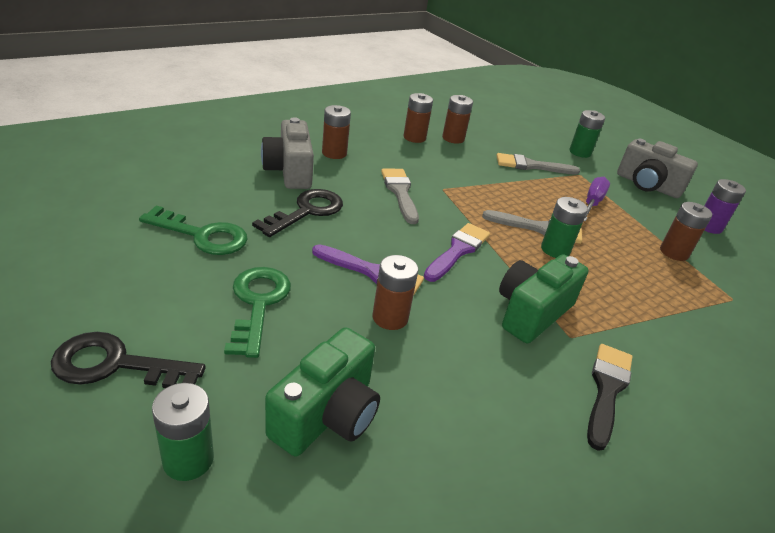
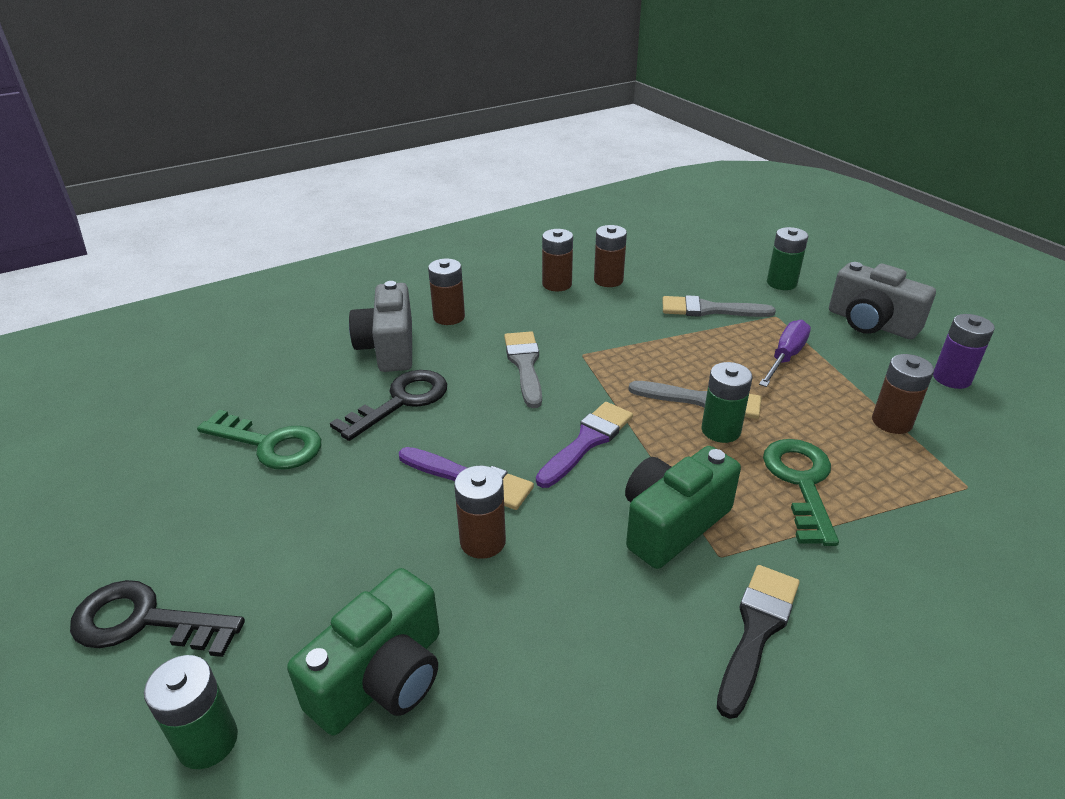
camera: 10 degrees right, 0 degrees up
(258, 304) = (321, 532): green key -> green key (801, 483)

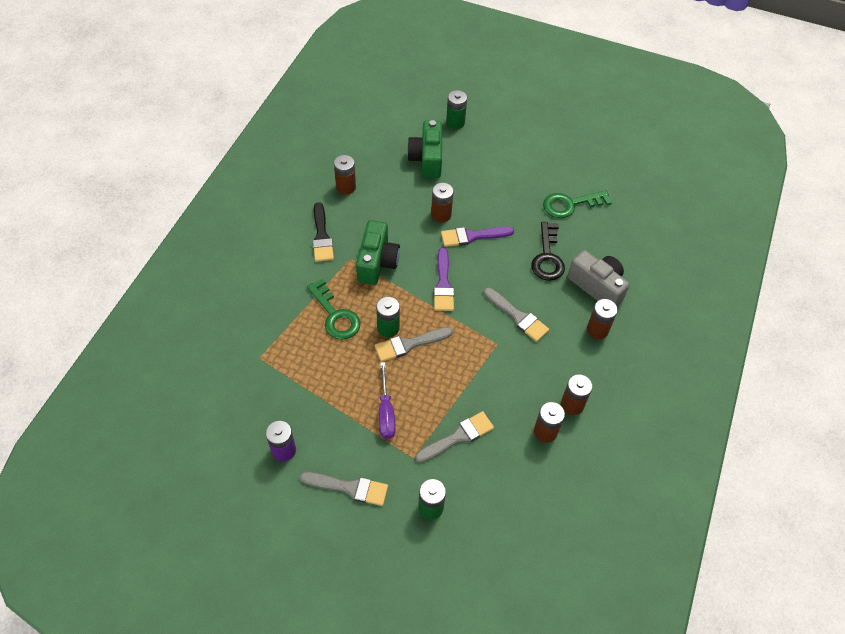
camera: 140 degrees right, 20 degrees up
(144, 621) = (515, 133): black key -> none
(871, 323) = (349, 488): grey camera -> grey brush
(891, 422) = (307, 386): brown battery -> brown battery (346, 187)

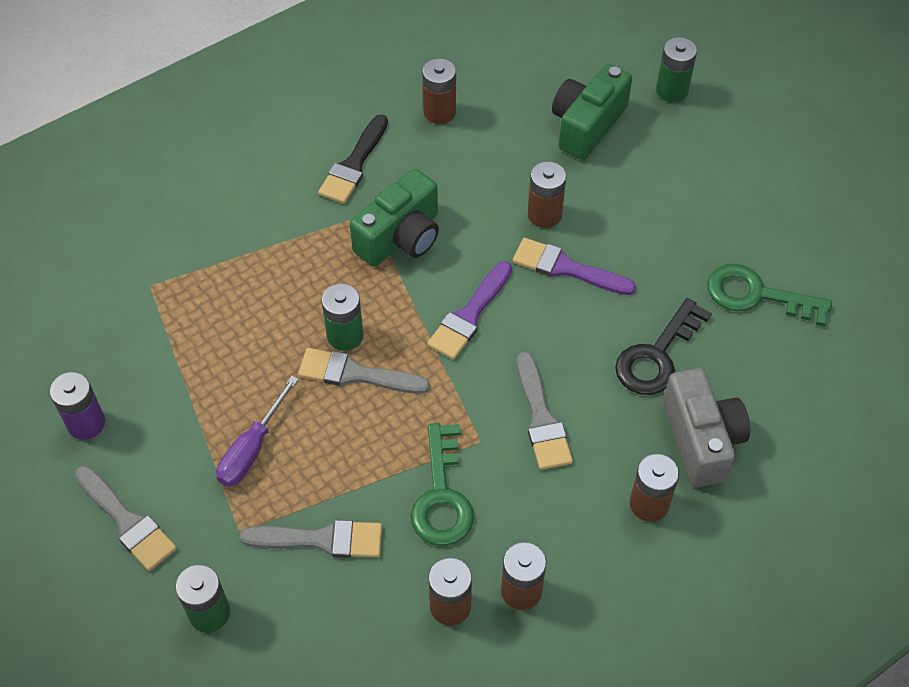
camera: 35 degrees right, 0 degrees up
(335, 315) = (288, 281): green key -> green key (442, 496)

